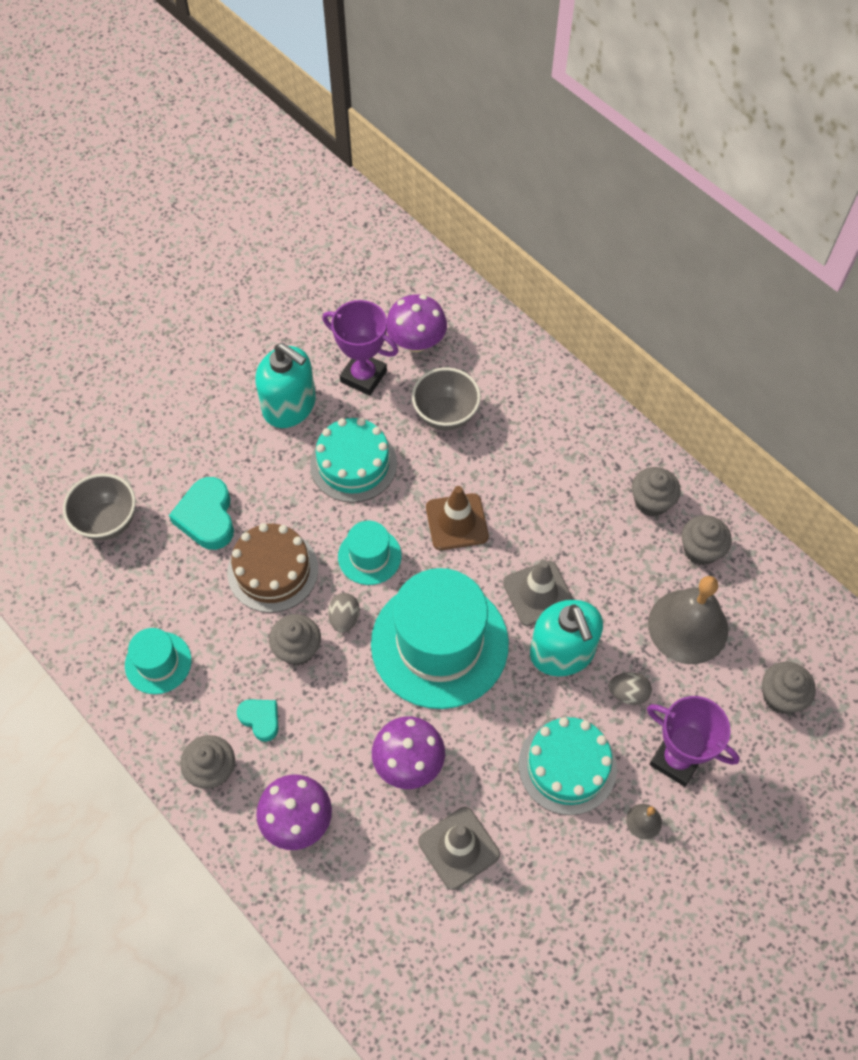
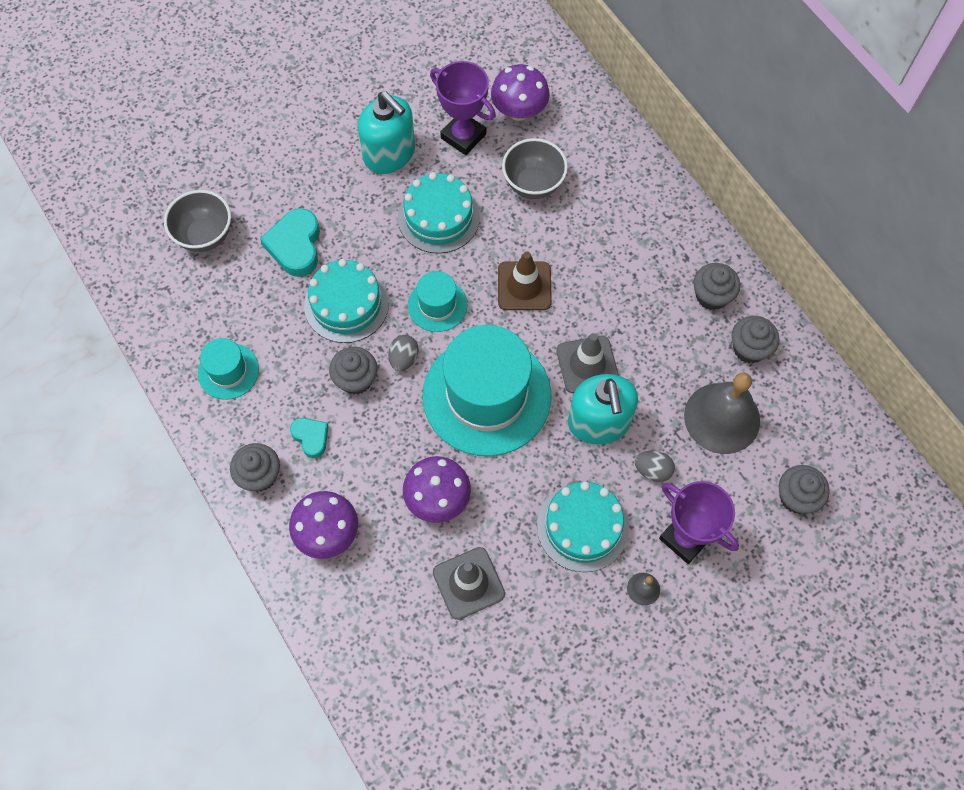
camera: 10 degrees right, 5 degrees up
(273, 570) = (346, 304): brown cake -> turquoise cake

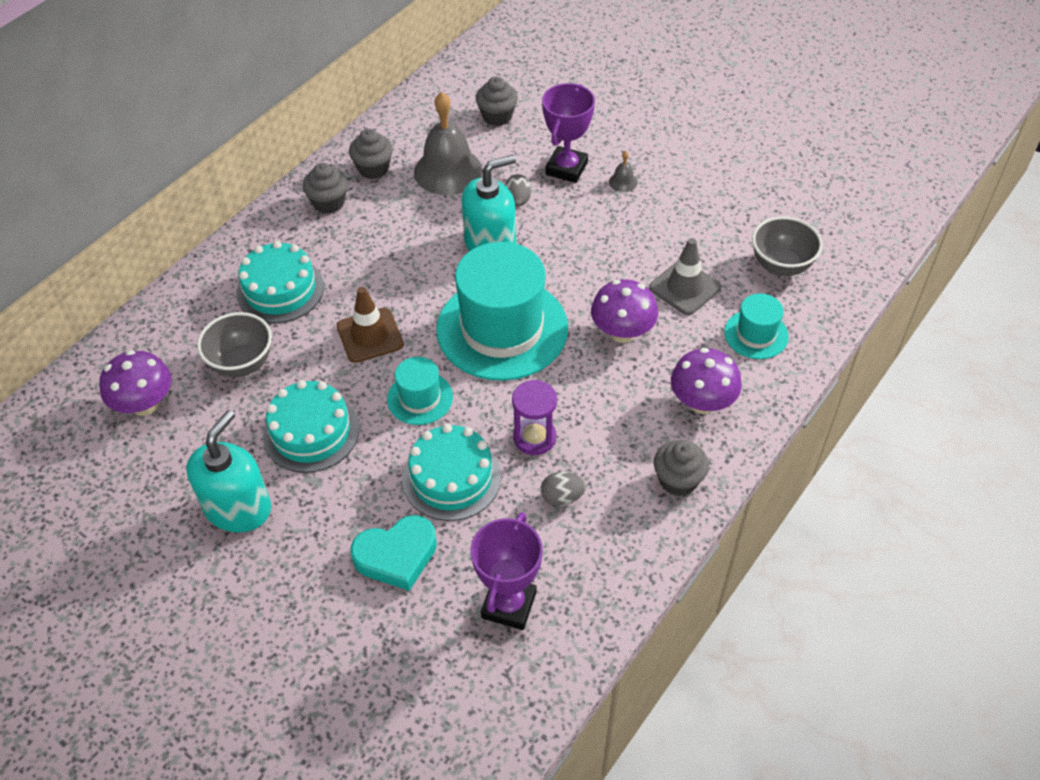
camera: 110 degrees left, 15 degrees down
(205, 236) = (418, 661): grey bowl -> grey bowl (781, 266)
(228, 371) = (580, 558): turquoise hat -> turquoise hat (756, 334)
(311, 437) = (615, 452): turquoise heart -> none
(356, 379) = (534, 437): grey cupcake -> purple hourglass
(403, 358) = (493, 405): grey egg -> grey egg (562, 497)
(463, 136) = (194, 444): purple trophy -> purple trophy (509, 605)
(582, 527) = (592, 230): turquoise cake -> turquoise cake (280, 290)
(587, 364) = (436, 267): grey traffic cone -> none

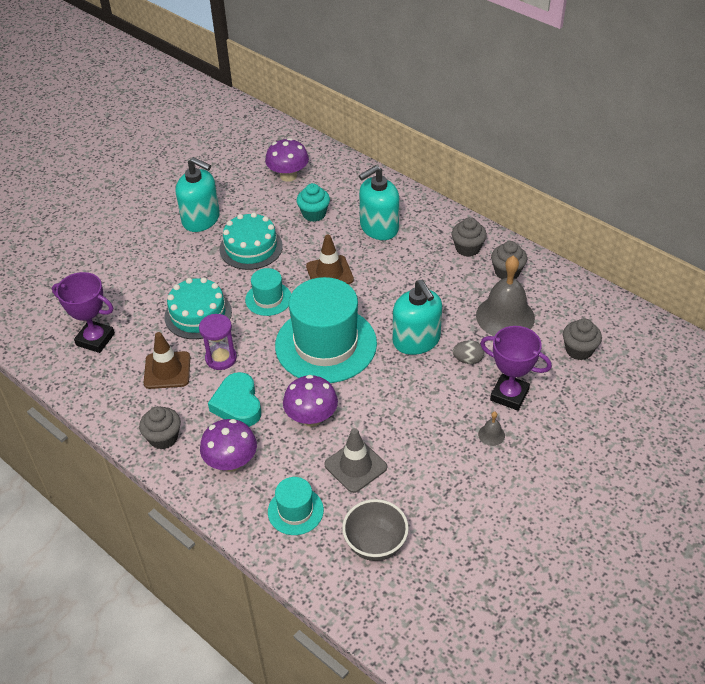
camera: 95 degrees right, 5 degrees down
(242, 364) = (314, 214): grey bowl -> turquoise cupcake
(280, 290) = (379, 227): turquoise cake -> turquoise soap dispenser
(396, 556) = (146, 288): turquoise heart -> turquoise heart (238, 404)
(562, 497) = (167, 370): grey egg -> brown traffic cone

